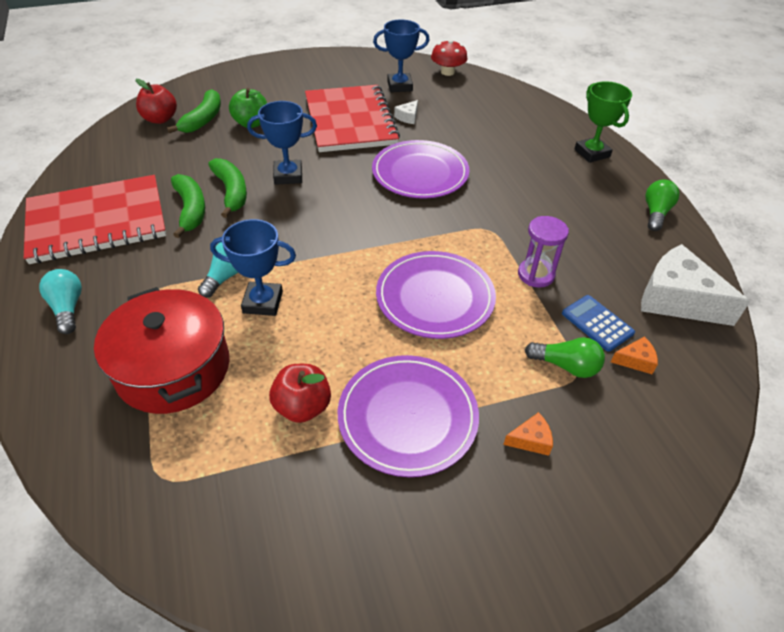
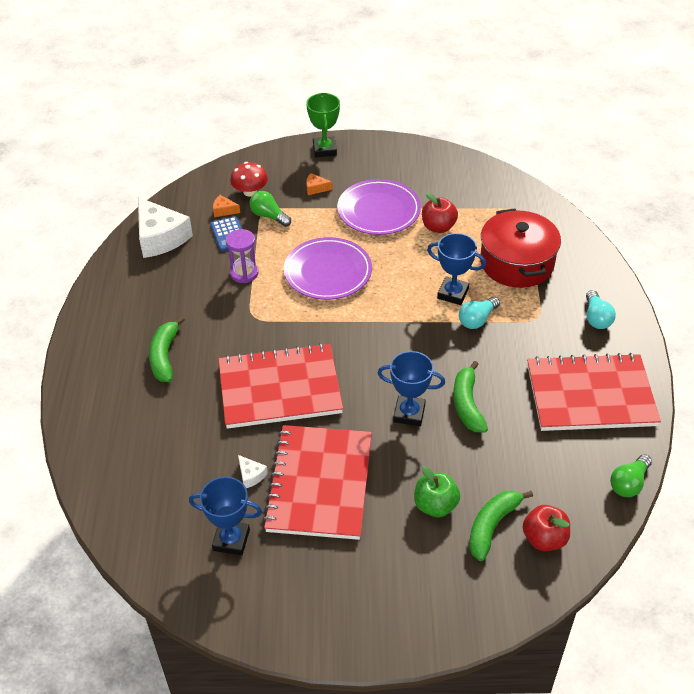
camera: 160 degrees left, 0 degrees up
(191, 210) = (506, 391): green banana -> green banana (164, 356)
(408, 117) = (251, 475): white cheese -> white cheese turned 90 degrees clockwise
(420, 173) = (280, 388): purple plate -> red notebook
(447, 72) = (152, 558): red mushroom -> red mushroom (250, 191)
(592, 153) = (95, 378): green trophy -> green trophy (324, 150)
(655, 213) = (104, 302): green light bulb -> green light bulb (629, 483)

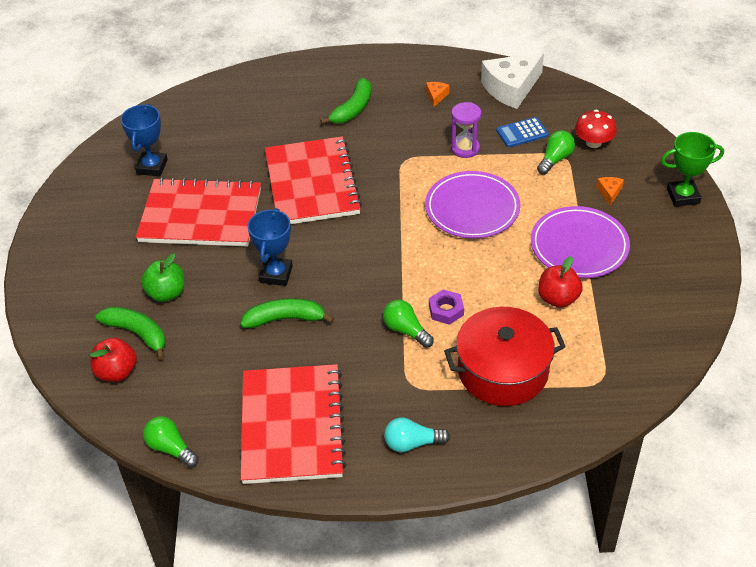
camera: 90 degrees right, 0 degrees up
(164, 356) = (353, 109): green banana -> green banana turned 120 degrees clockwise
(224, 210) = (559, 126): orange cheese -> orange cheese (436, 96)
(251, 475) = (215, 173): white cheese -> none
(453, 293) = (446, 310): blue trophy -> purple nut
(477, 319) = (406, 330): turquoise light bulb -> green light bulb

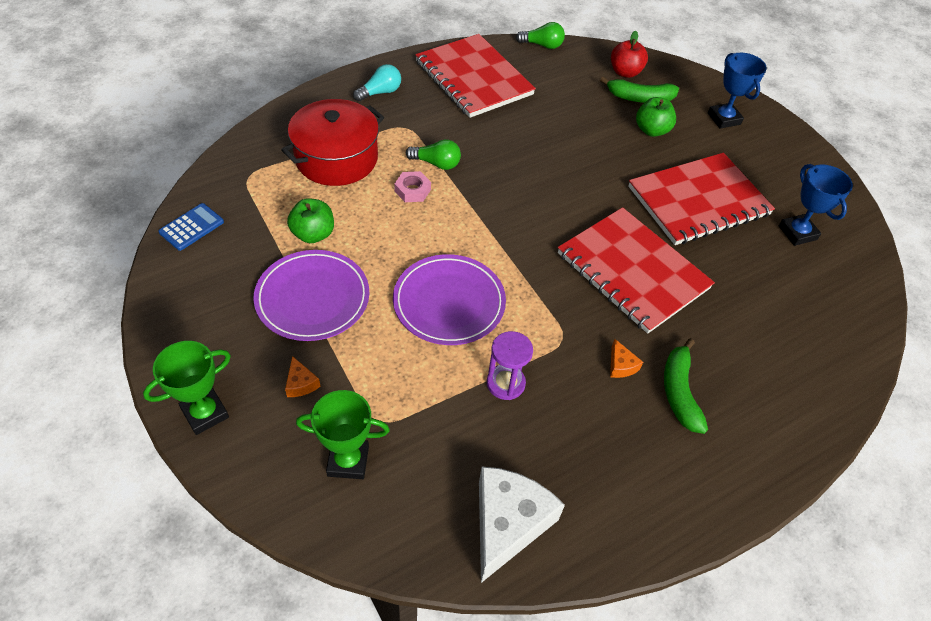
camera: 145 degrees right, 5 degrees up
(276, 274) = (581, 172): blue trophy -> blue trophy (724, 119)
(285, 319) = (541, 141): green banana -> none
(436, 96) = (597, 460): orange cheese -> orange cheese (621, 365)
(446, 310) = (412, 190): purple nut -> pink nut
(522, 133) = (449, 439): blue calculator -> blue calculator (191, 227)
(555, 159) = (387, 410): green light bulb -> none
(558, 298) = (313, 234): red apple -> green apple
(593, 142) = (348, 461): red mushroom -> green trophy

